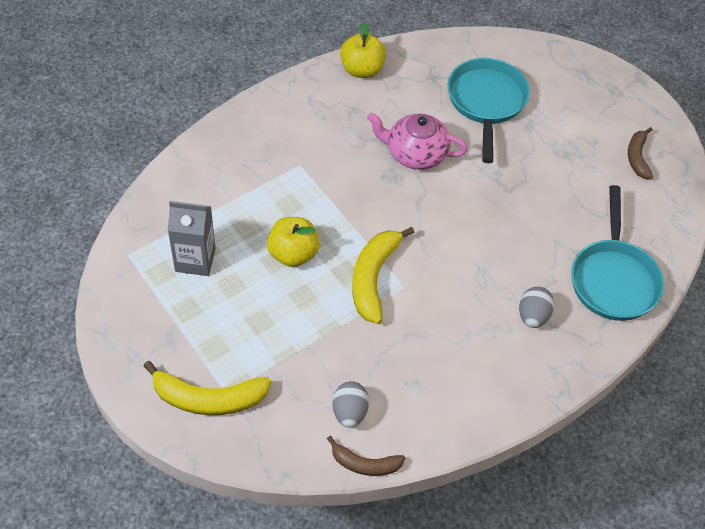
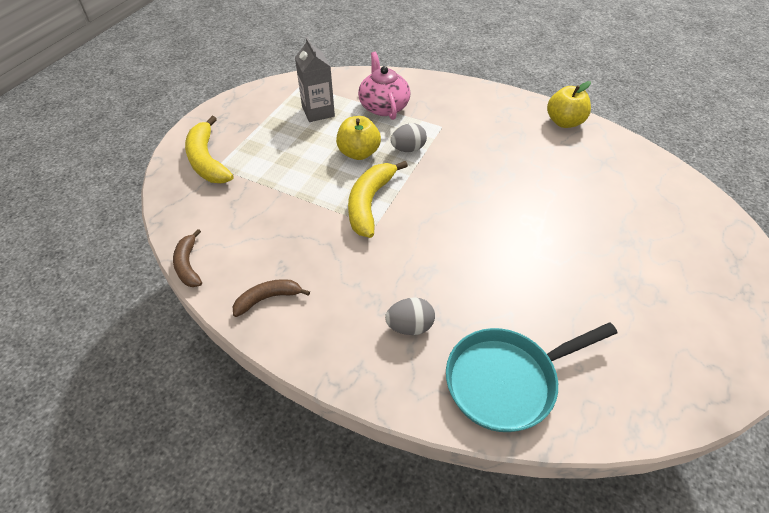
camera: 65 degrees right, 5 degrees down
(349, 412) = (233, 237): grey egg -> grey egg (408, 149)
(373, 278) = (369, 203): yellow banana -> yellow banana turned 60 degrees counterclockwise
(415, 154) = (514, 181): pink teapot -> pink teapot (383, 106)
(486, 102) = (617, 203): turquoise pan -> none
(637, 157) = (684, 345): brown banana -> brown banana (268, 298)

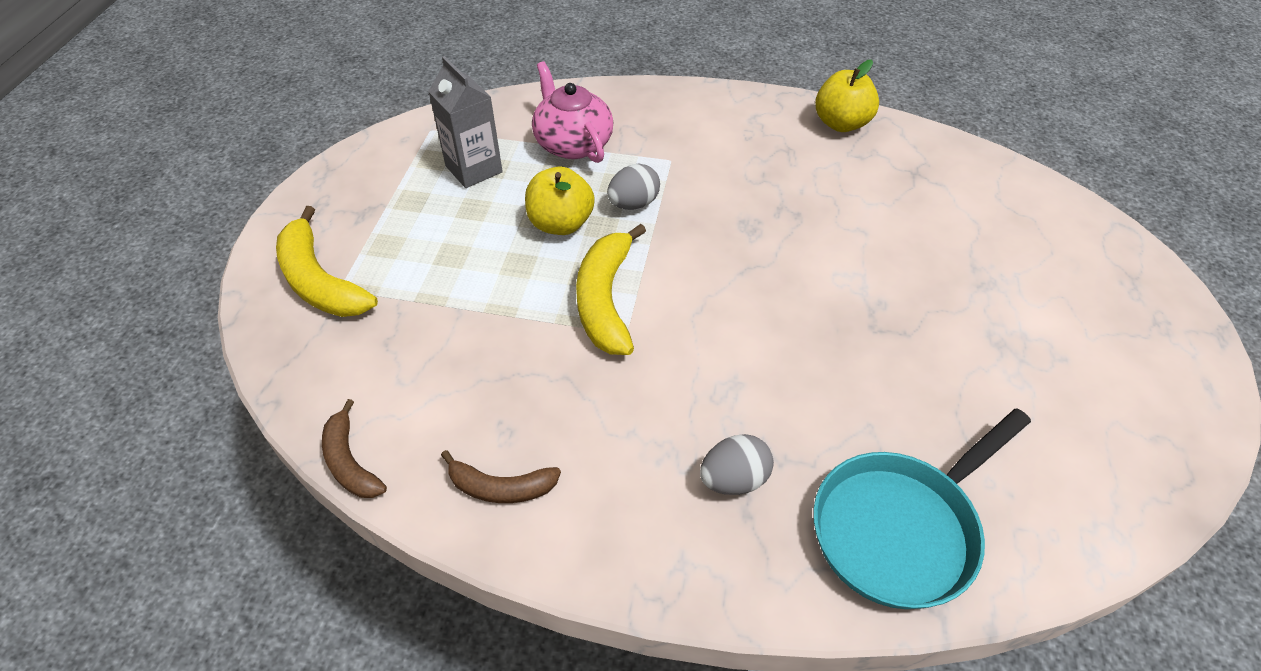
camera: 15 degrees left, 0 degrees up
(268, 298) = (501, 487): brown banana -> brown banana turned 135 degrees counterclockwise

